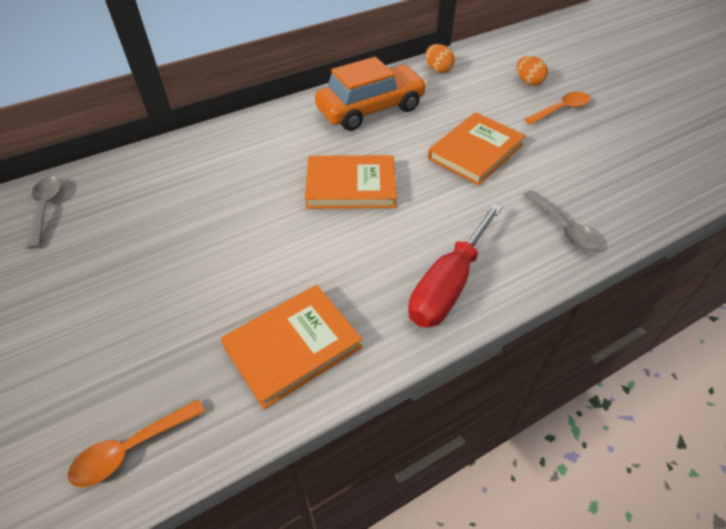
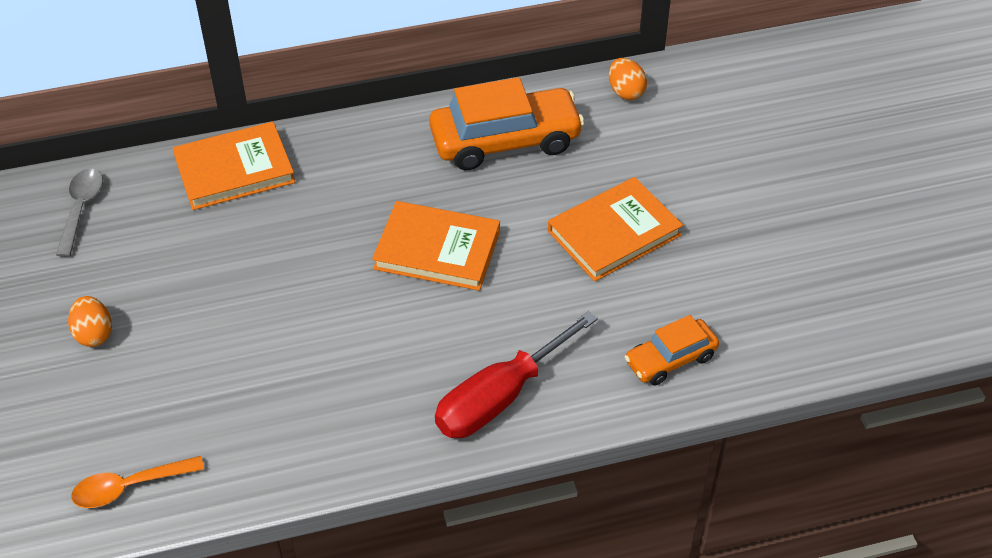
camera: 15 degrees right, 0 degrees up
(292, 347) = (307, 427): orange book -> orange book (234, 170)
(528, 82) = (744, 137): orange egg -> orange egg (94, 334)
(561, 109) = (765, 191): orange spoon -> none
(563, 228) = (670, 359): grey spoon -> orange car

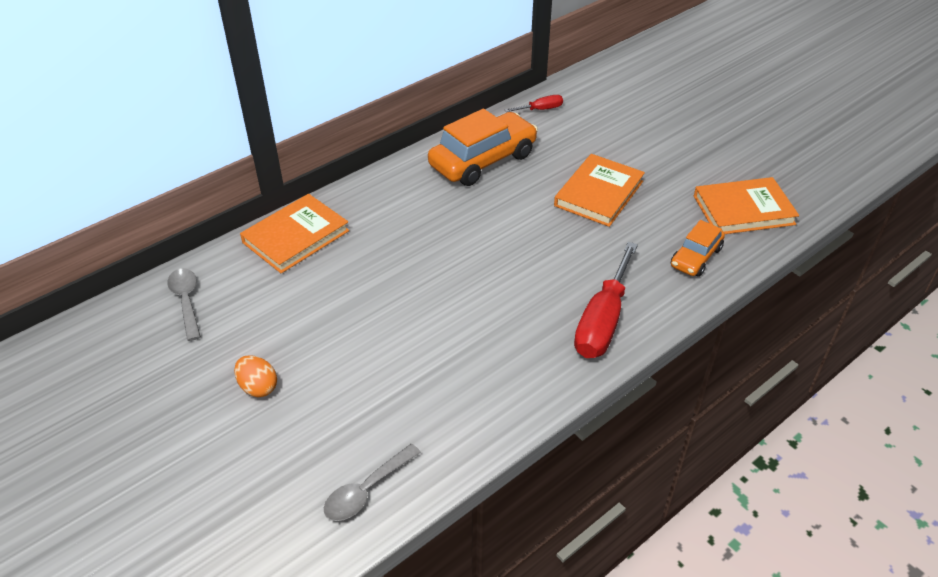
camera: 25 degrees left, 5 degrees down
(129, 487) = (366, 490): orange spoon -> grey spoon
(437, 250) = (486, 242): orange book -> orange book (743, 210)
(625, 92) = (540, 109): orange egg -> red screwdriver

